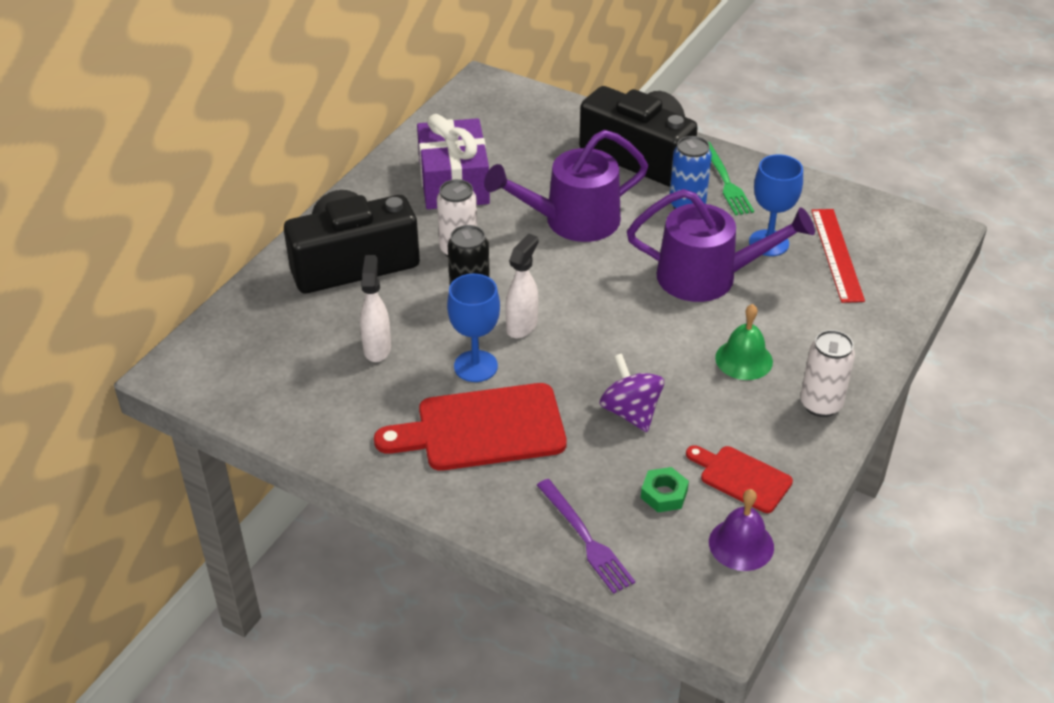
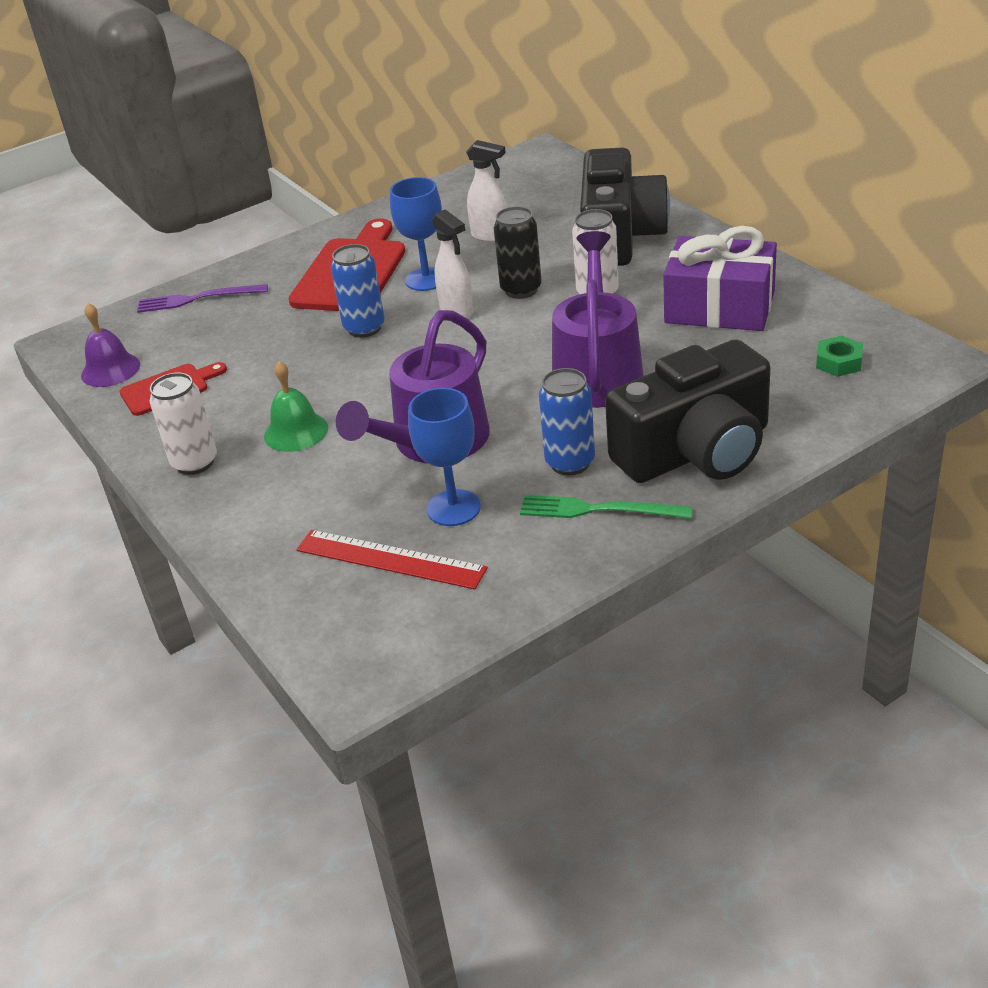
camera: 120 degrees right, 5 degrees down
(577, 378) = (364, 328): none -> blue can
(630, 412) = (297, 348): purple spinning top -> none
(664, 494) = (196, 344): green nut -> green nut (839, 362)

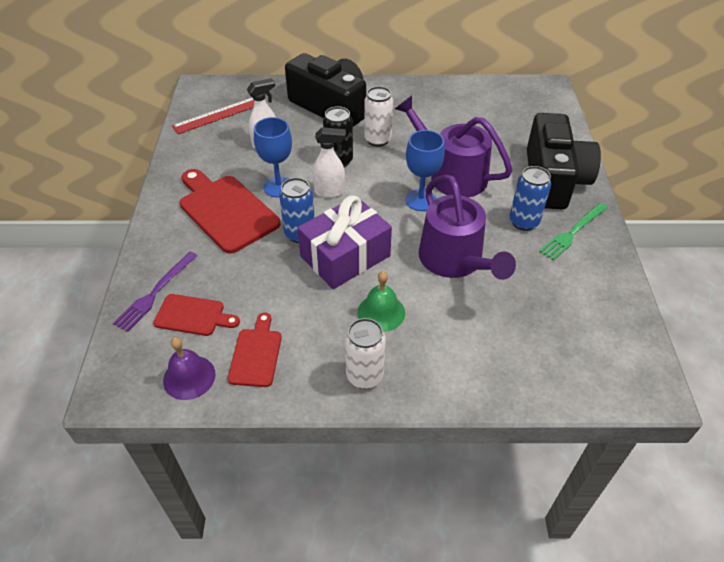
camera: 60 degrees left, 10 degrees up
(186, 332) = (193, 316): none -> red cutting board
(390, 559) = (551, 327): red ruler -> red ruler (220, 114)
(453, 508) = (525, 281): blue goblet -> blue goblet (420, 200)
(719, 307) = (439, 113): purple gift -> purple gift (345, 256)
(839, 362) = (524, 108): green nut -> none

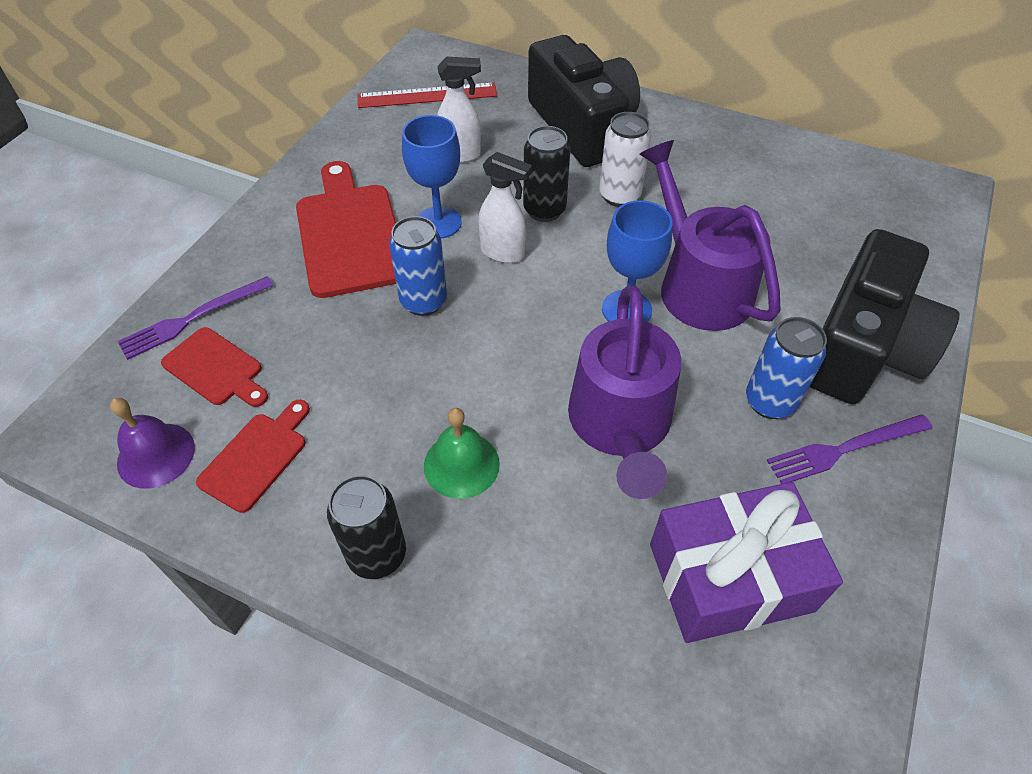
camera: 25 degrees right, 5 degrees up
(345, 256) = (464, 357): purple gift -> purple gift (730, 577)
(365, 376) = (377, 555): white can -> black can
(573, 232) = (844, 449): green fork -> purple fork

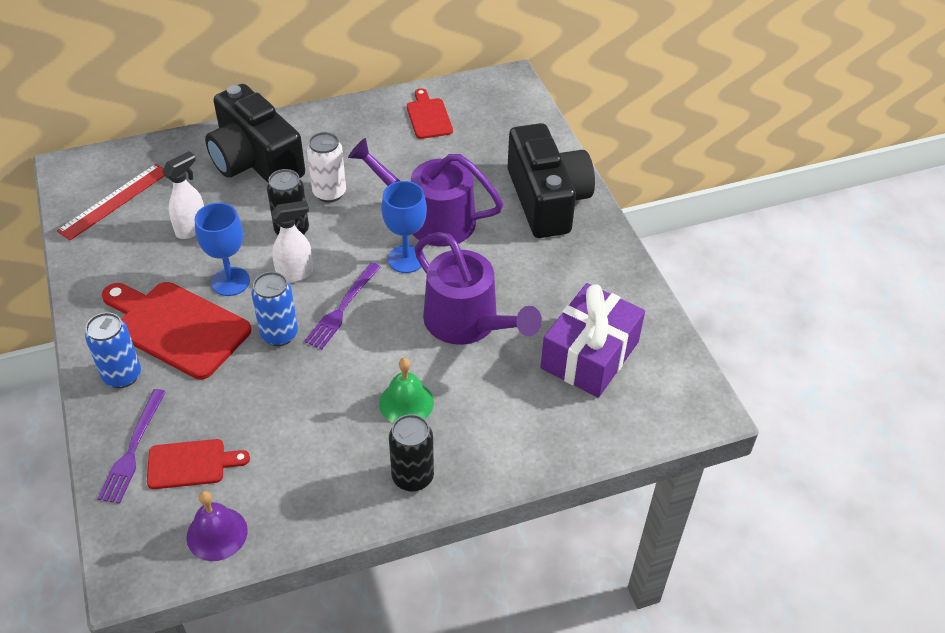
camera: 45 degrees left, 5 degrees down
(257, 457) = (283, 487): red cutting board -> red cutting board (428, 116)
(582, 126) = (255, 160): black camera -> black camera turned 150 degrees counterclockwise
(769, 402) = (529, 259): blue can -> blue can (122, 376)
(844, 449) = (584, 258): purple fork -> purple fork (342, 308)

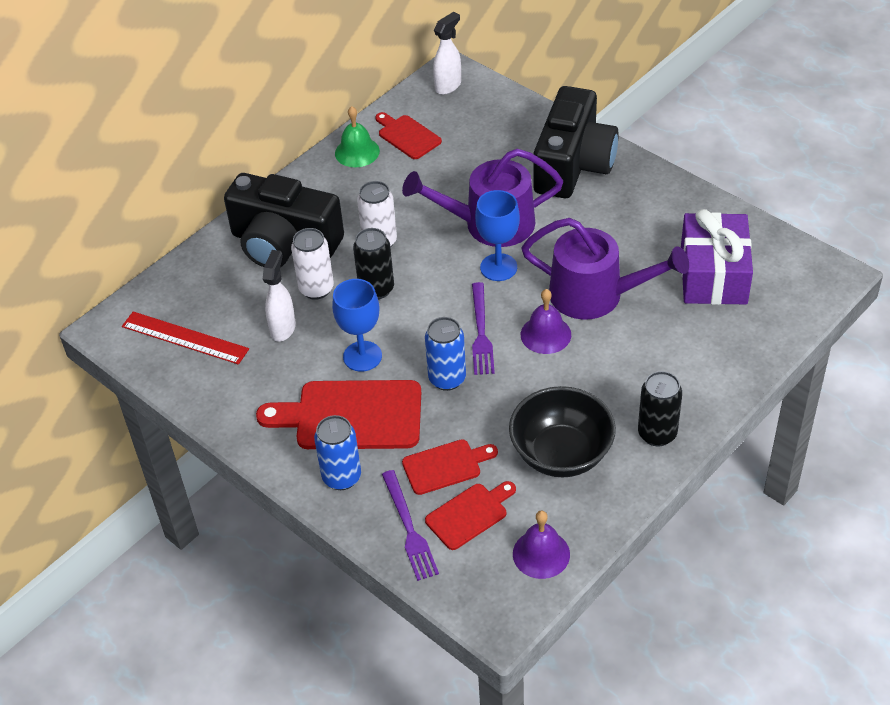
camera: 25 degrees left, 0 degrees up
(114, 201) = (185, 337): red ruler -> red ruler turned 75 degrees counterclockwise
(210, 410) = (445, 466): none -> red cutting board
(246, 209) = (316, 289): none -> white can
(296, 273) = (414, 323): white spray bottle -> white spray bottle (448, 86)
(314, 451) = (561, 454): none -> black bowl
(394, 336) = (545, 334): none -> purple bell
(406, 403) = (602, 381): green bell -> green bell (357, 152)
(547, 200) = (573, 164): black camera -> black camera turned 60 degrees clockwise

